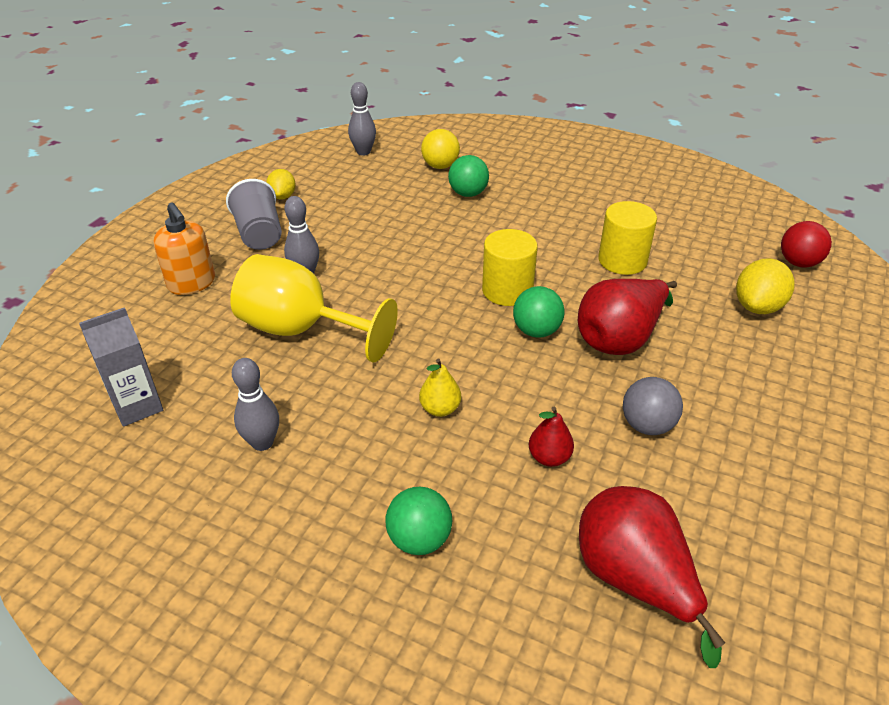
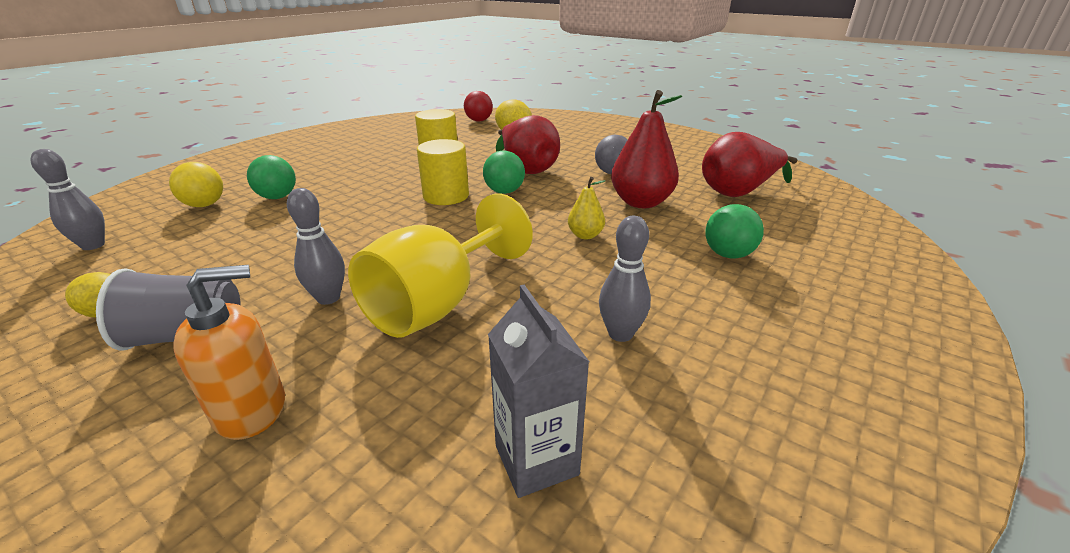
camera: 80 degrees left, 10 degrees down
(549, 457) = (641, 202): red pear -> red pear, size x1.98

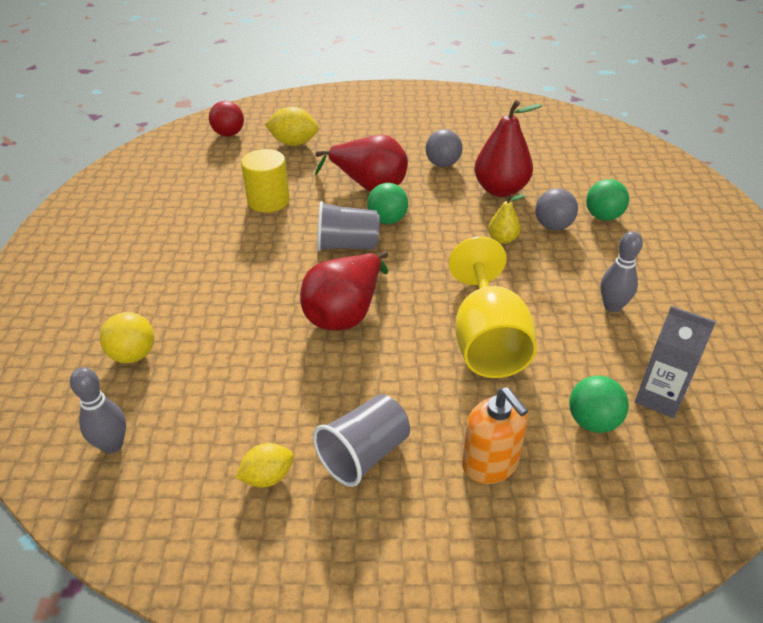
camera: 35 degrees left, 10 degrees up
(251, 409) = (490, 464): orange soap dispenser -> orange soap dispenser turned 120 degrees clockwise
(277, 197) = (192, 313): green ball -> green ball (593, 421)
(328, 298) = (410, 376): grey bowling pin -> none
(446, 196) = (347, 245): yellow cylinder -> grey cup
(655, 243) = (553, 226): none -> grey ball
(738, 192) = (551, 152): red pear -> red pear (346, 313)

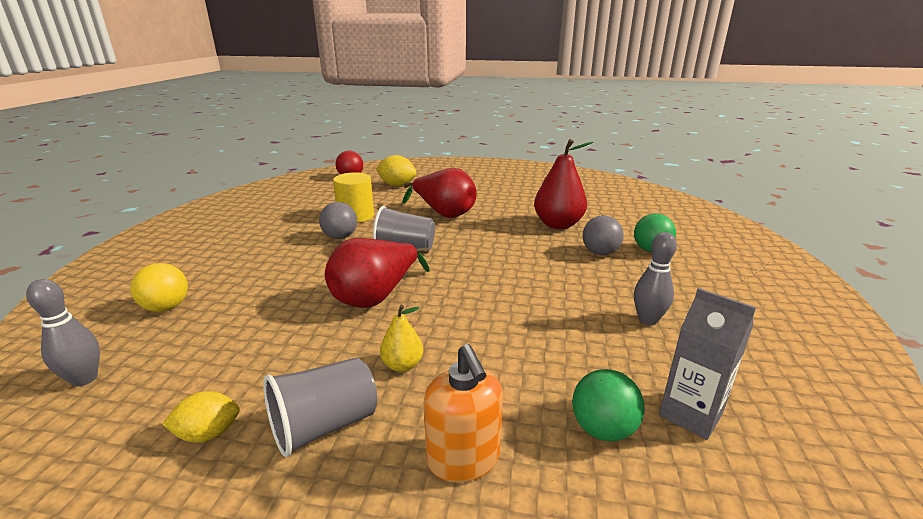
camera: 10 degrees right, 15 degrees down
(387, 220) = (449, 236): green ball -> none
(443, 164) = (513, 205): grey ball -> grey ball (340, 237)
(487, 341) = (505, 335): yellow goblet -> none
(502, 239) = (548, 257): yellow pear -> yellow pear (402, 365)

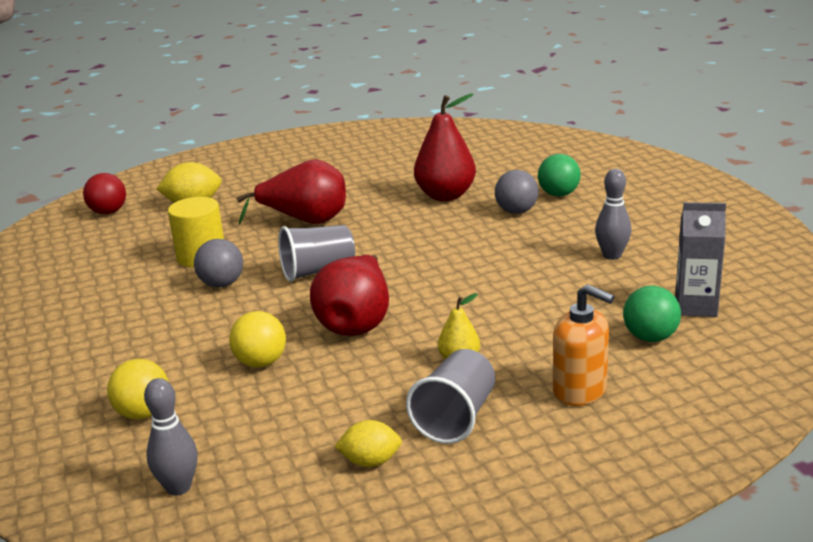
camera: 30 degrees left, 0 degrees up
(208, 433) = (370, 462): yellow lemon -> yellow lemon turned 45 degrees clockwise
(278, 301) = (261, 362): none -> yellow ball

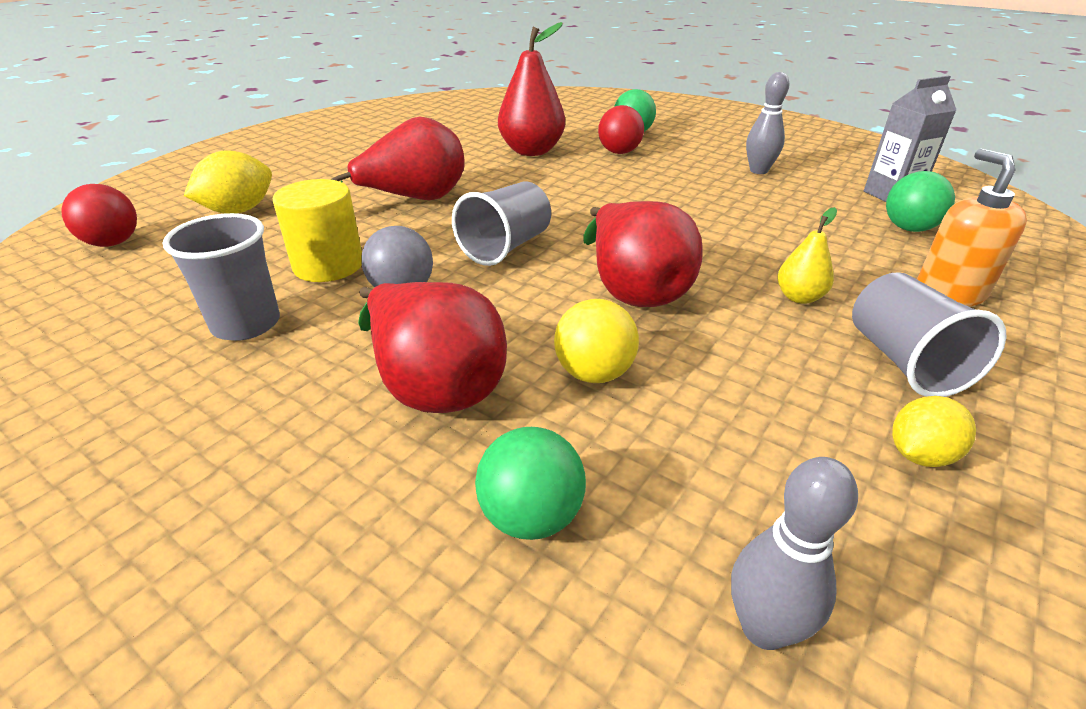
camera: 35 degrees left, 10 degrees up
(124, 281) = (246, 324): none -> grey cup
(143, 413) = (531, 517): yellow ball -> green ball
(175, 342) = (434, 385): none -> red pear
(516, 211) = (619, 152): grey ball -> red ball
(580, 391) = (949, 293): orange soap dispenser -> orange soap dispenser turned 105 degrees counterclockwise

